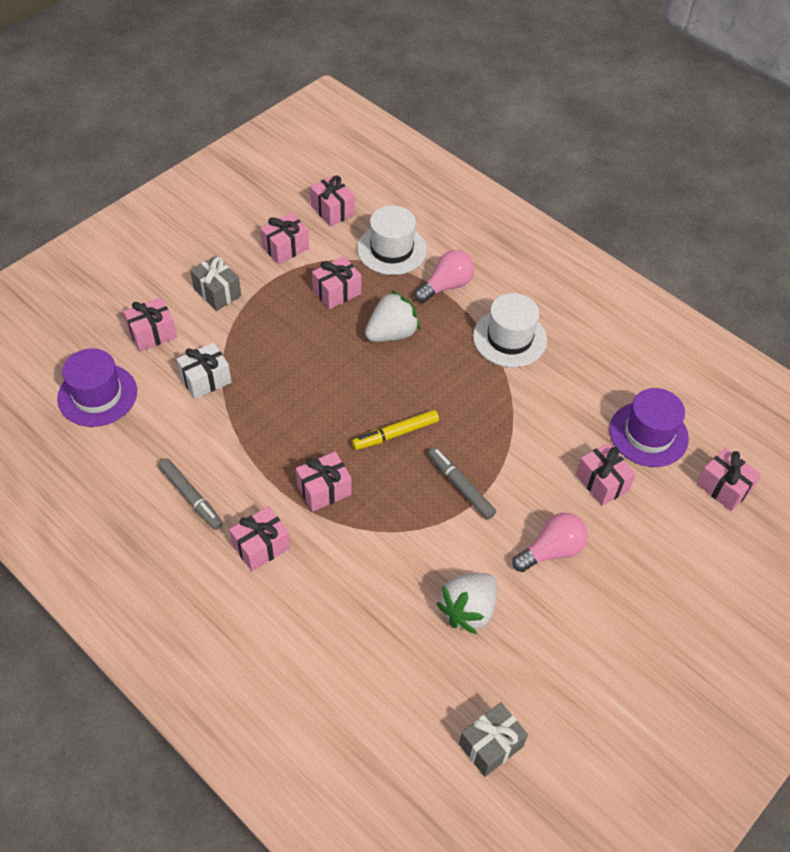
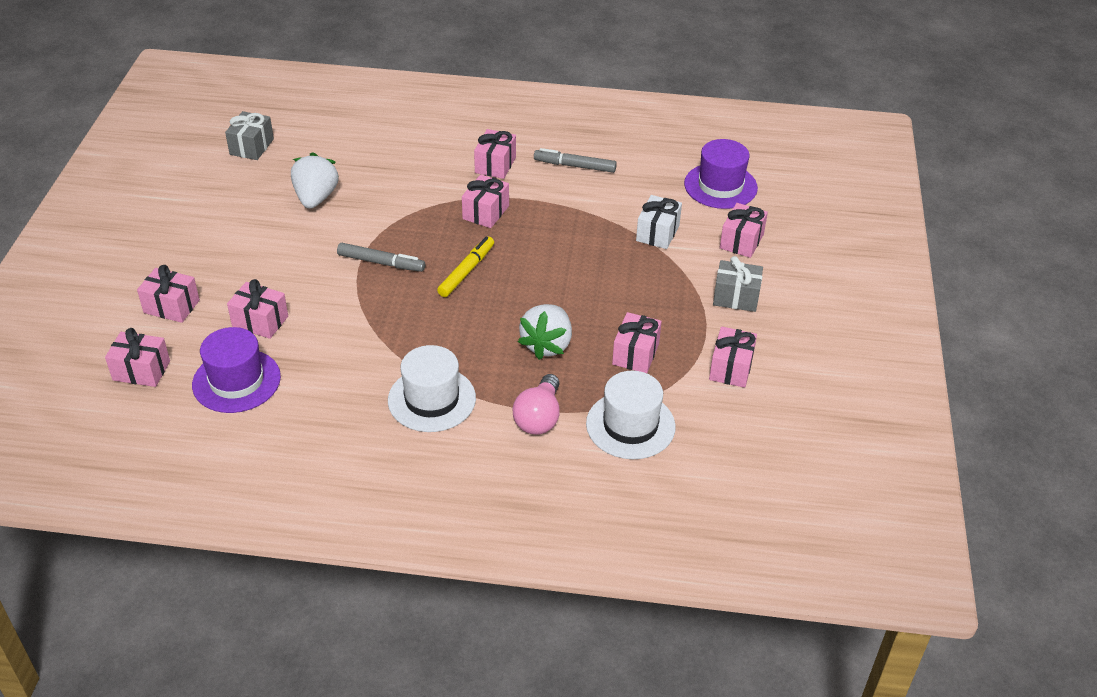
camera: 145 degrees right, 10 degrees down
(332, 210) = (735, 434): pink gift -> pink gift (171, 306)
(551, 551) = (275, 257): pink light bulb -> none

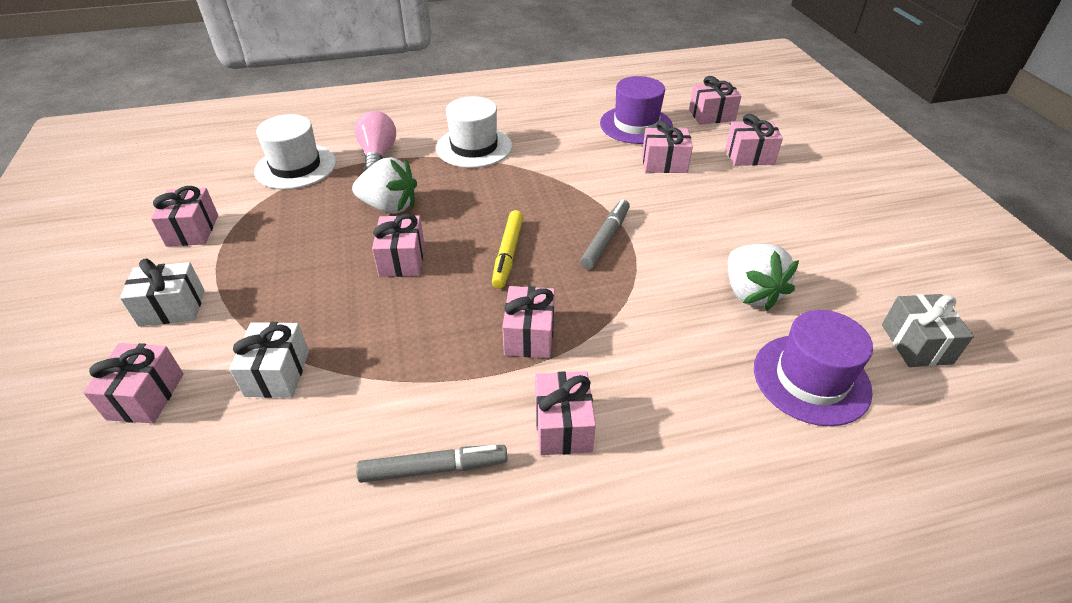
camera: 160 degrees right, 0 degrees up
(381, 262) = (605, 239): grey marker -> grey marker turned 120 degrees clockwise
(547, 345) = (389, 207): white strawberry -> white strawberry turned 105 degrees clockwise
(635, 354) = (296, 220): pink gift -> pink gift (402, 259)
(720, 186) = (162, 508): purple hat -> purple hat (811, 379)
(736, 297) = (172, 308): grey gift -> white gift

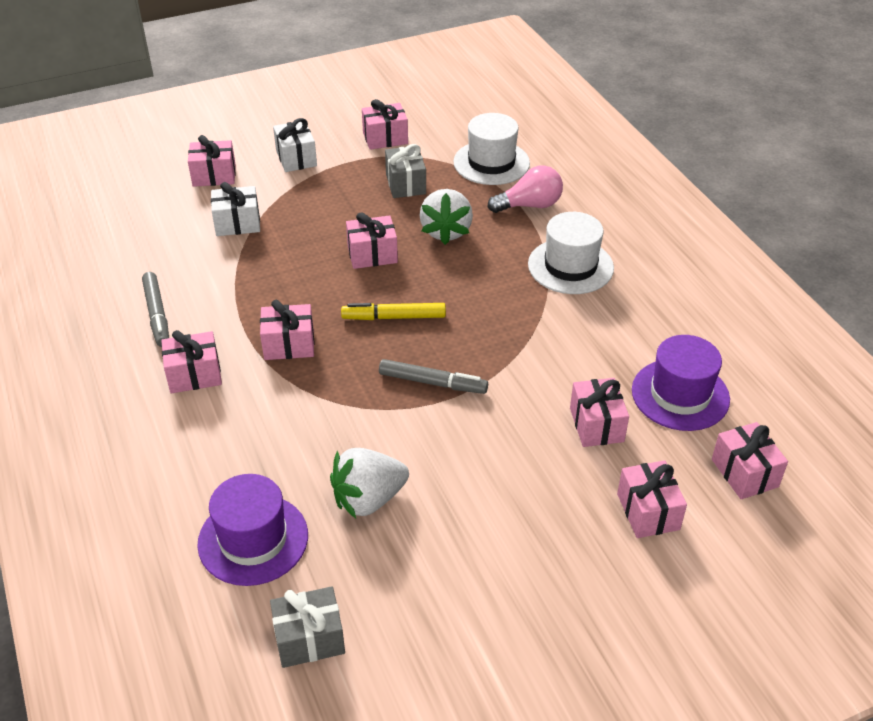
camera: 80 degrees right, 0 degrees up
(292, 224) = (405, 184): none -> grey gift

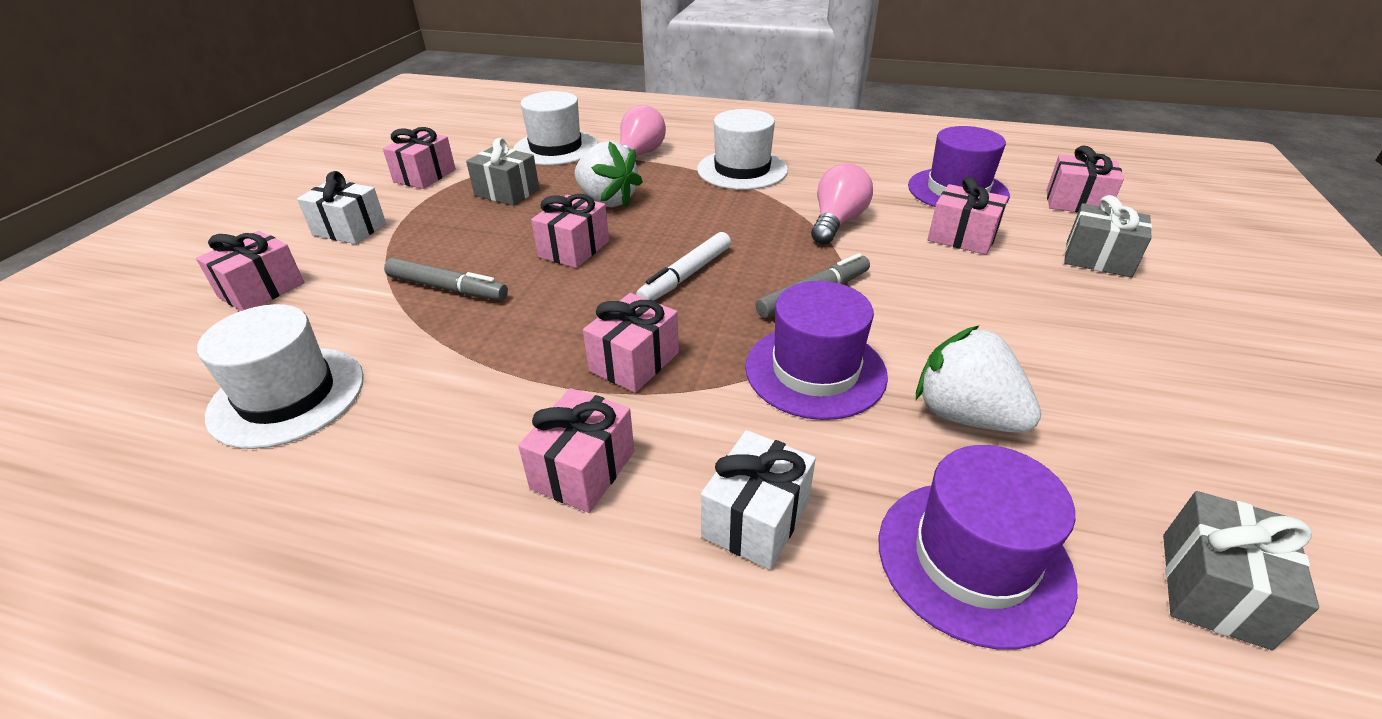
camera: 50 degrees left, 5 degrees down
(154, 249) = (287, 396): none -> white hat
(157, 314) = (414, 452): grey marker -> grey marker (447, 288)
(237, 223) = (372, 309): white gift -> white gift (756, 519)
(351, 419) = (815, 371): none -> purple hat
(368, 499) = (965, 415): white strawberry -> white strawberry turned 120 degrees clockwise
(394, 317) = (686, 276): yellow marker -> white marker
(544, 351) = (836, 222): none -> pink light bulb
(648, 511) = (1098, 259): pink gift -> grey gift

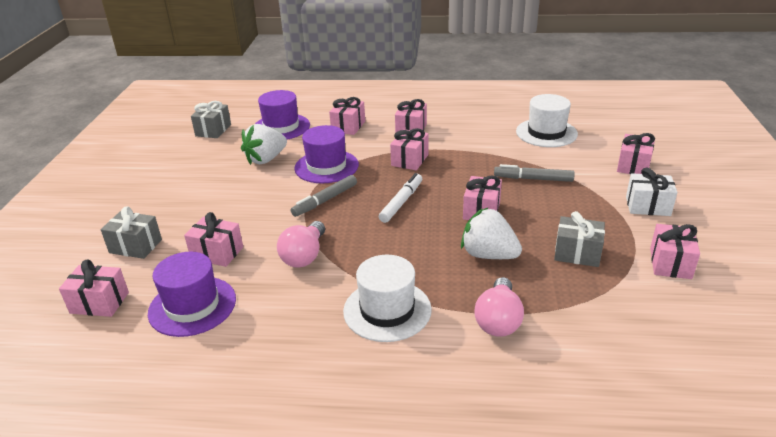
camera: 170 degrees right, 5 degrees down
(556, 148) = (593, 321): white hat -> none
(756, 519) = (348, 126): white gift -> pink gift
(965, 415) = (266, 159): white strawberry -> white strawberry turned 105 degrees clockwise

